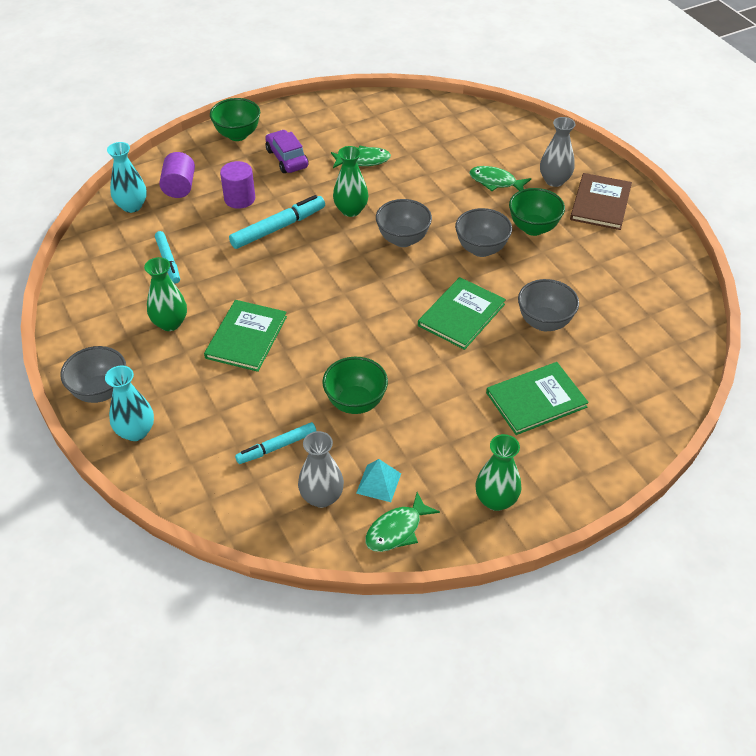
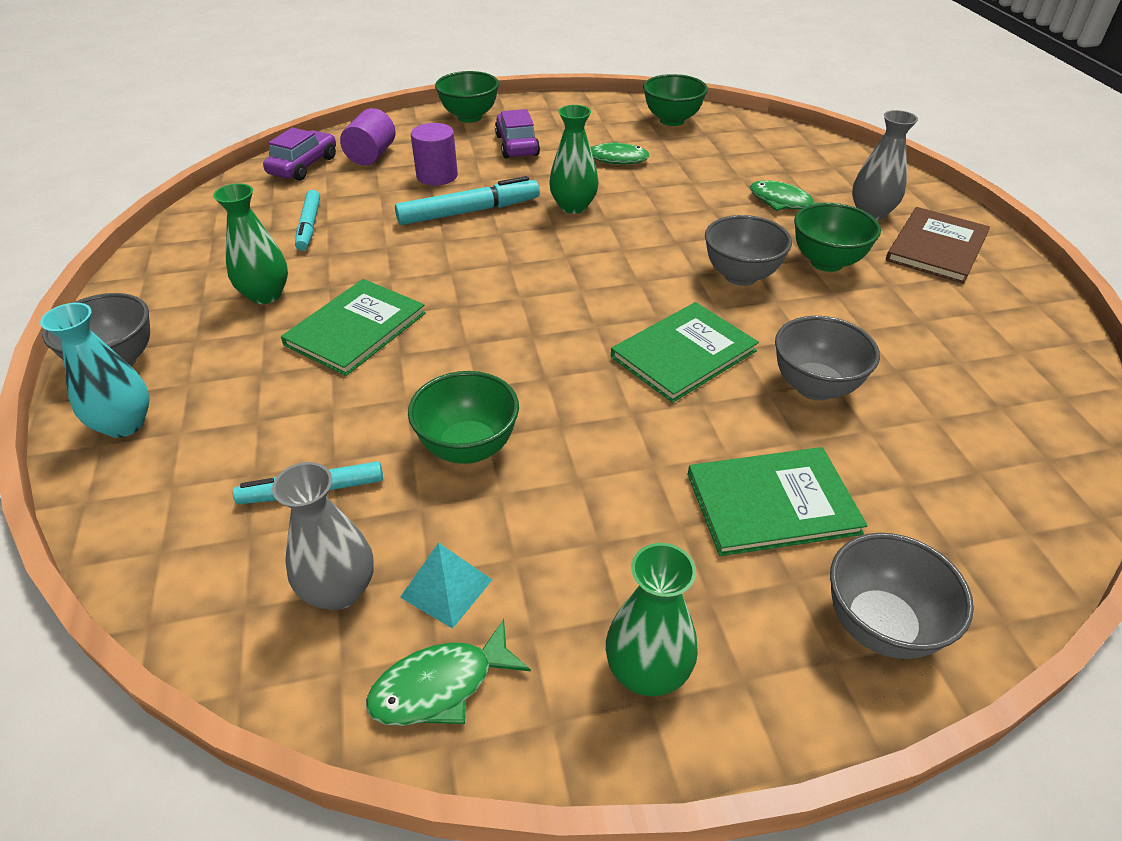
camera: 15 degrees right, 5 degrees down
(132, 206) = (303, 166): turquoise vase -> purple car
(394, 114) = (672, 120): none -> green bowl
(403, 239) = (631, 248): grey bowl -> grey bowl (880, 626)

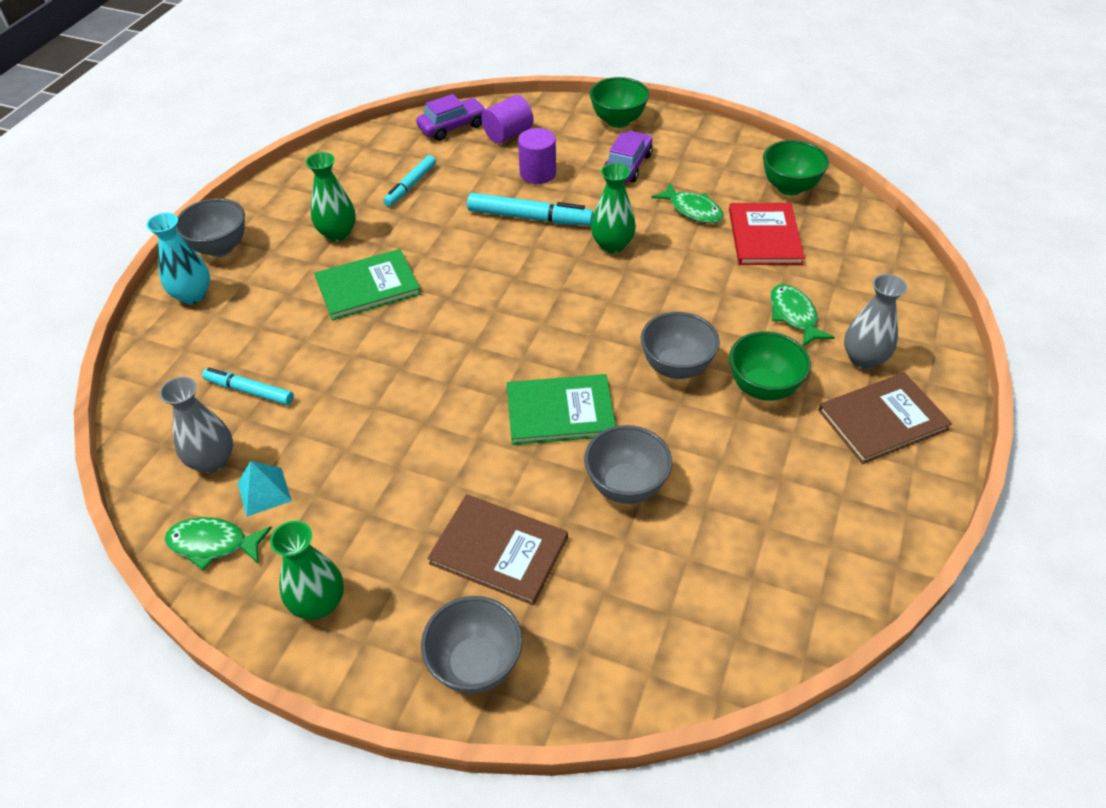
camera: 35 degrees right, 5 degrees up
(468, 448) = (355, 409): green bowl -> none
(693, 158) = (764, 236): none -> red book
(772, 503) = (499, 550): green book -> brown book

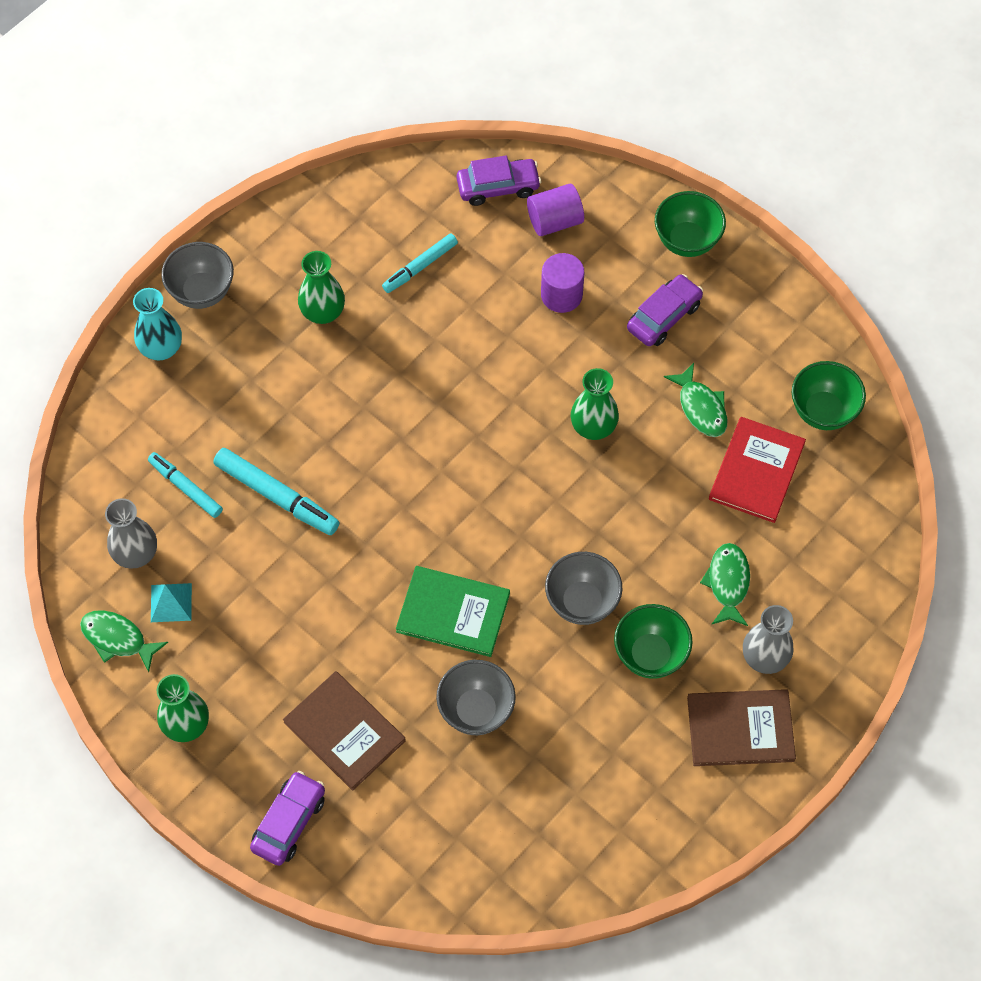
camera: 20 degrees right, 15 degrees up
(368, 286) = (330, 397): green book -> none
(475, 664) = (289, 822): grey bowl -> purple car
(529, 217) = (525, 358): turquoise marker -> turquoise marker (276, 496)

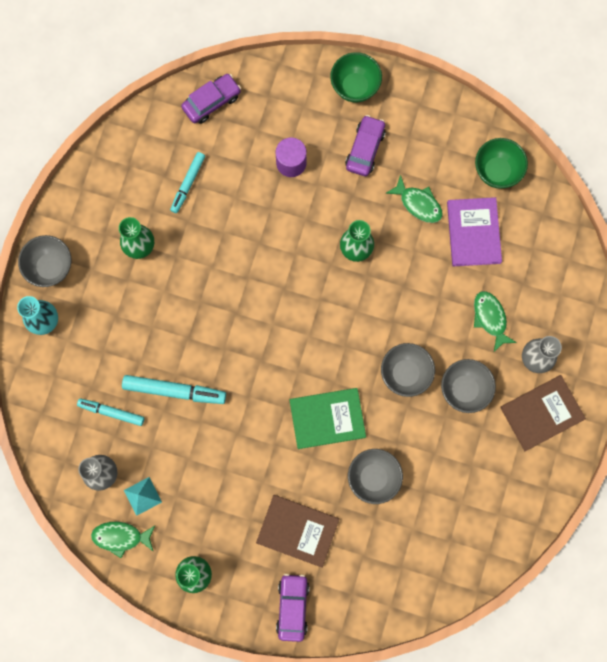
camera: 25 degrees left, 15 degrees up
(554, 221) = (261, 110): purple cylinder -> none
(650, 655) = (464, 389): green bowl -> grey bowl
(756, 471) = (473, 232): red book -> purple book

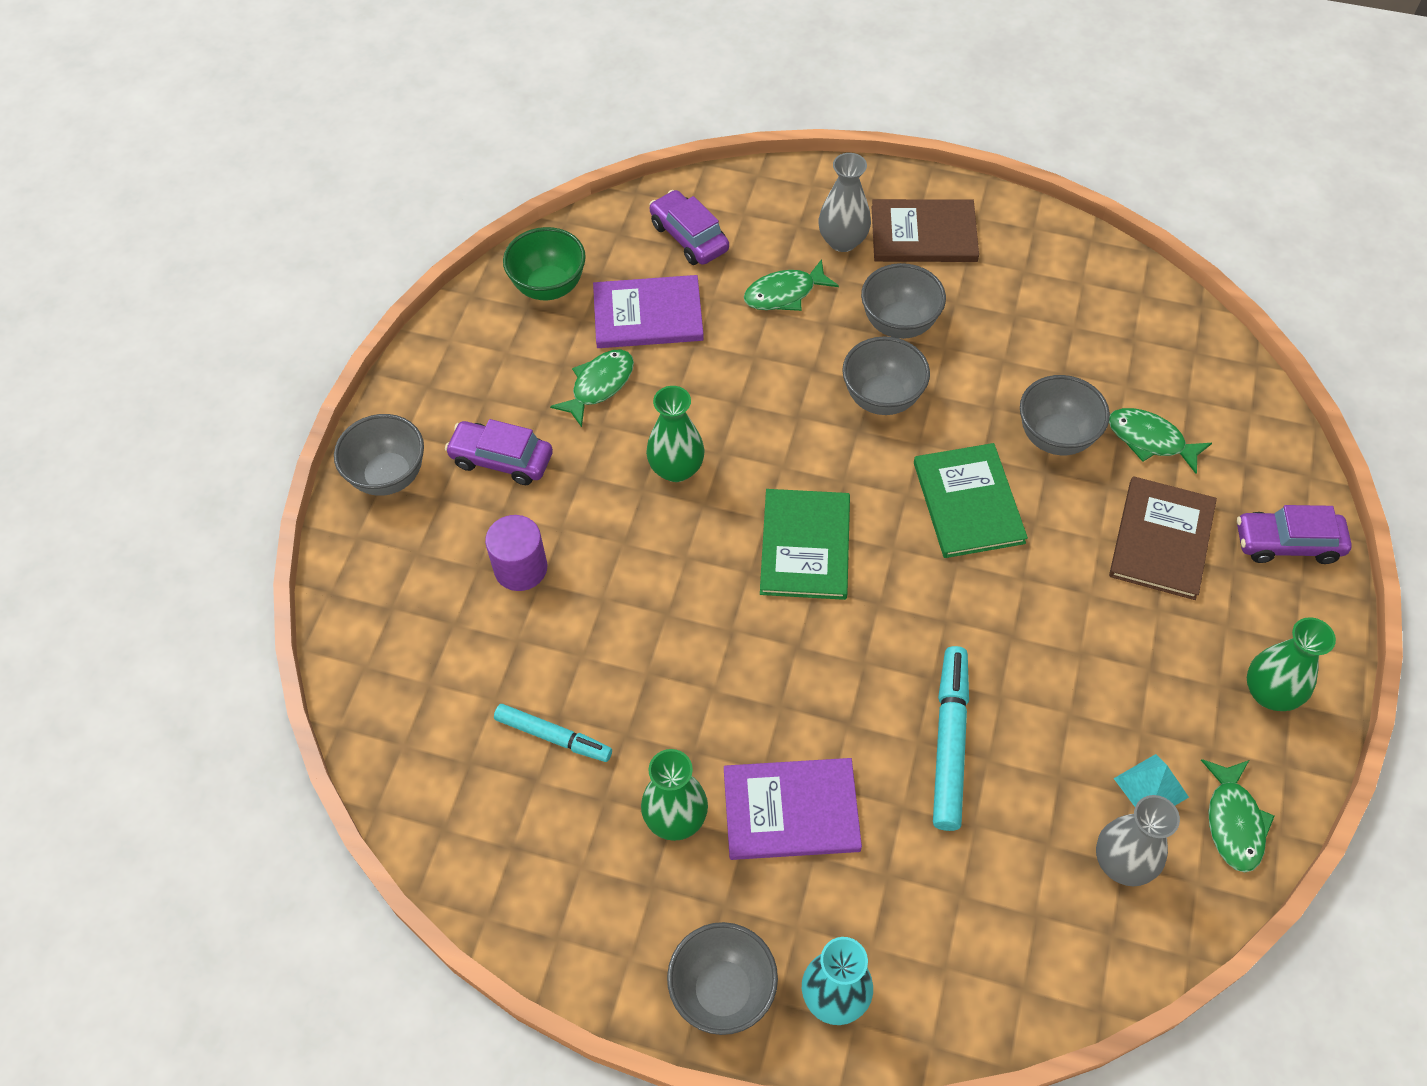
camera: 90 degrees left, 20 degrees down
(111, 412) = (1004, 852): turquoise marker -> none
(140, 304) = (791, 810): none -> purple book
(211, 102) = (393, 702): purple car -> purple car (689, 237)
(300, 321) = (805, 546): none -> green book
(355, 87) = (388, 476): green bowl -> grey bowl
(370, 537) = (1150, 440): none -> green fish
(542, 413) = (923, 234): brown book -> brown book turned 60 degrees counterclockwise

